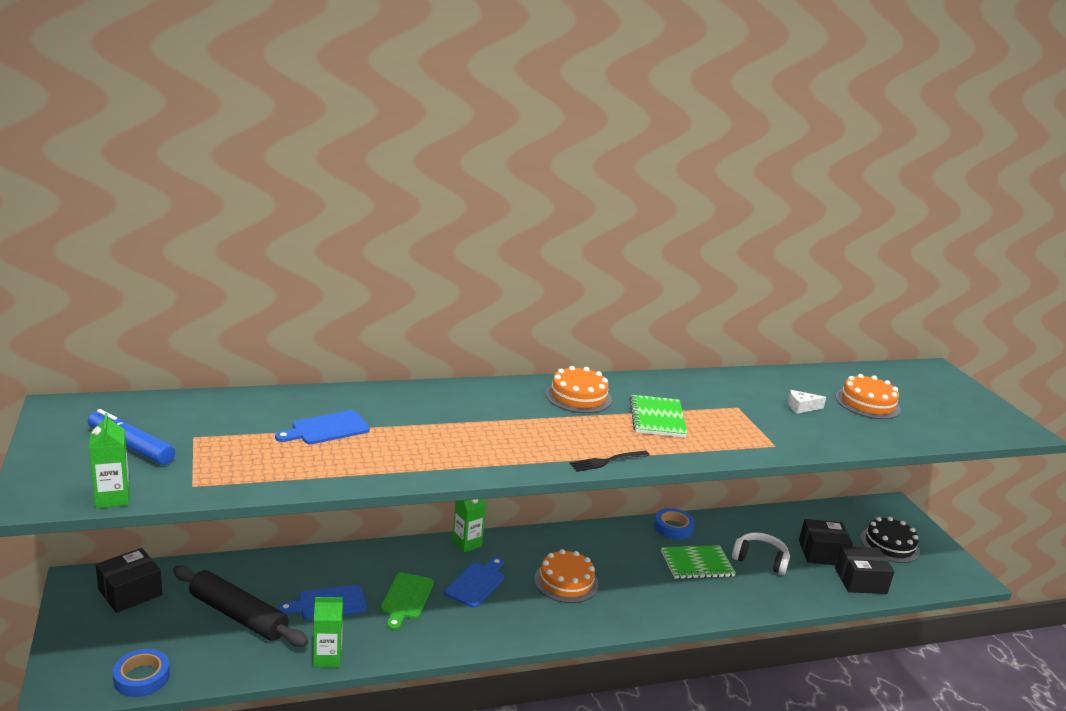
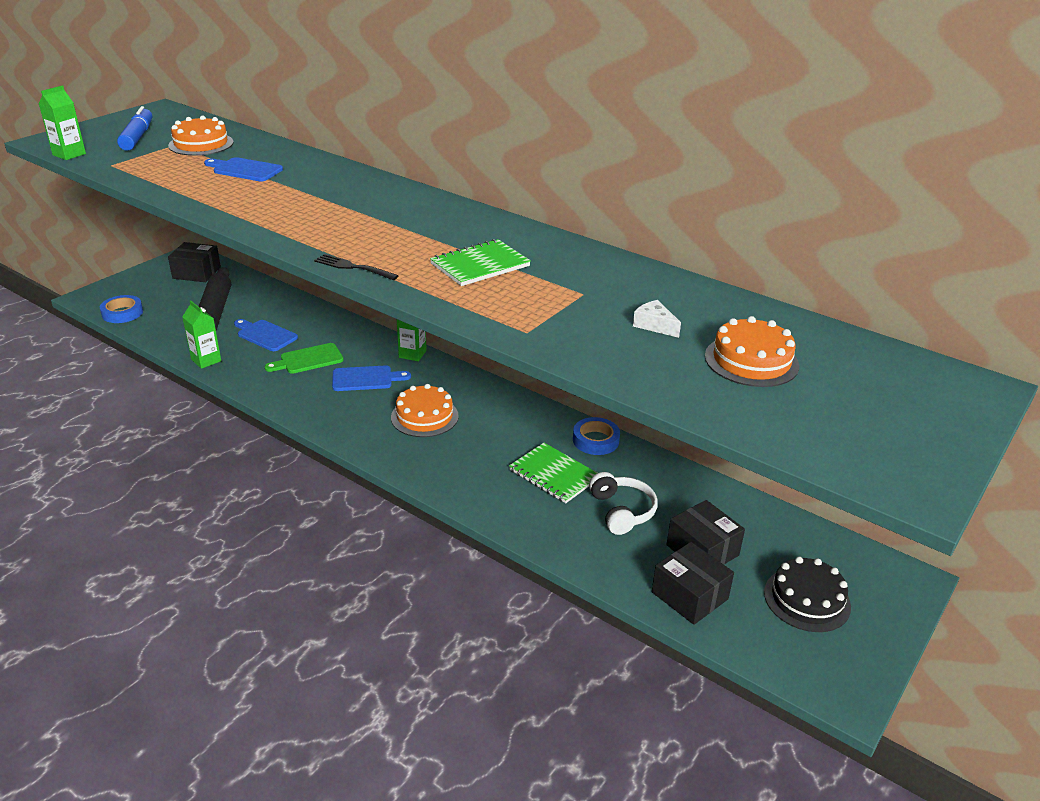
camera: 55 degrees right, 10 degrees up
(578, 397) = (460, 225): orange cake -> orange cake (201, 144)

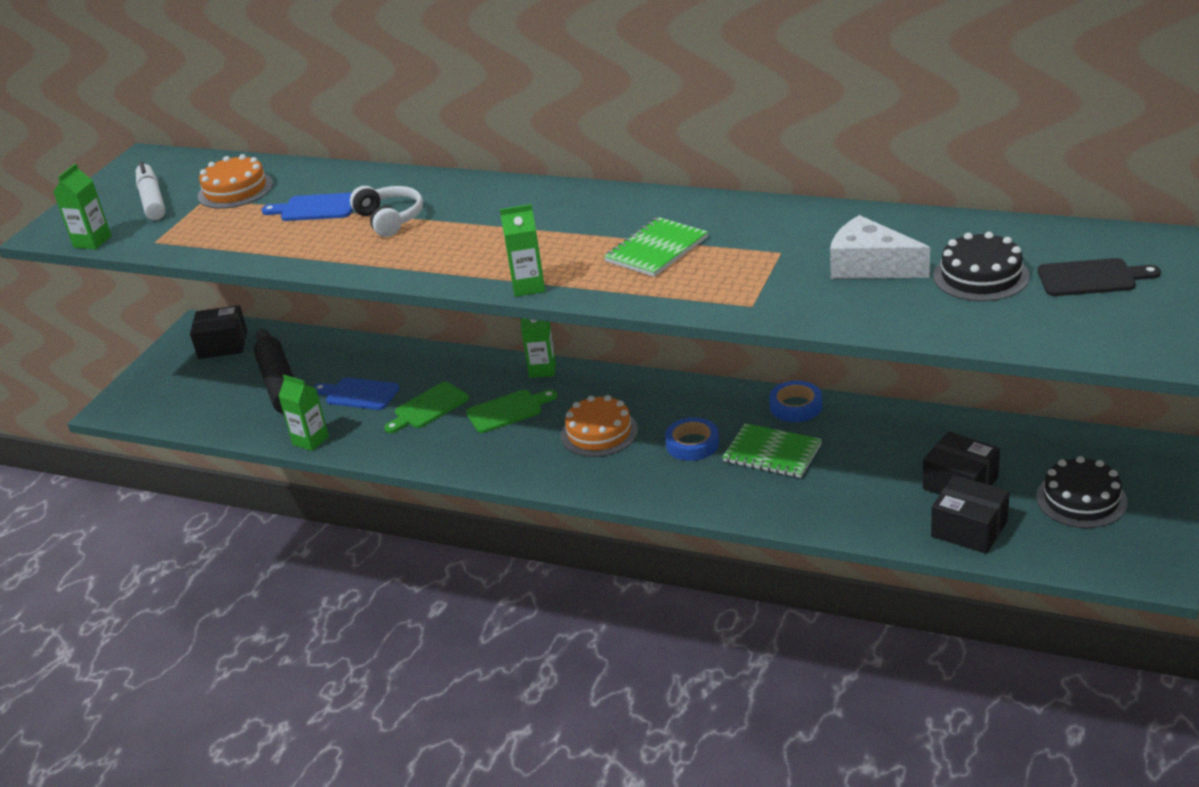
camera: 10 degrees left, 0 degrees up
(122, 313) = (169, 415): blue tape -> blue tape (692, 444)
(138, 137) = (152, 200): blue marker -> white marker
(353, 267) = (528, 286): black fork -> green carton
(366, 379) = (508, 411): blue cutting board -> green cutting board
(622, 511) = (861, 469): white headphones -> white headphones (390, 219)
(654, 325) = (870, 266): white cheese -> white cheese, size x1.93
(751, 361) = (981, 276): orange cake -> black cake
(858, 390) = (1091, 278): none -> black cutting board

